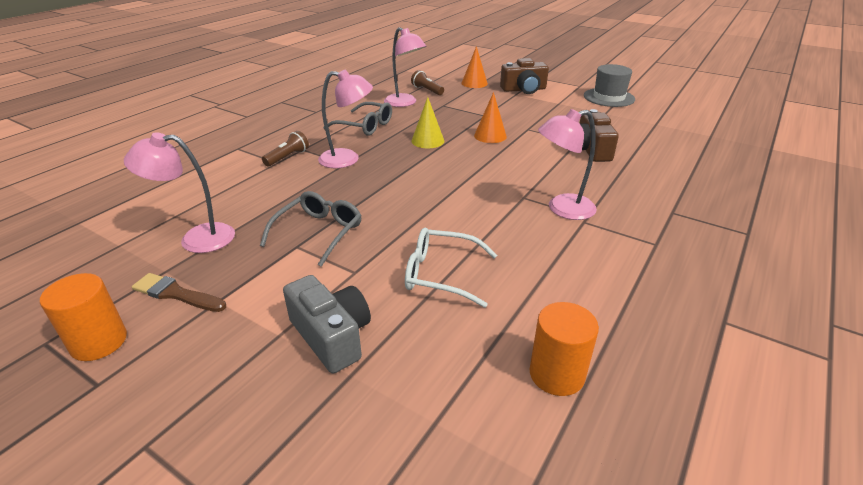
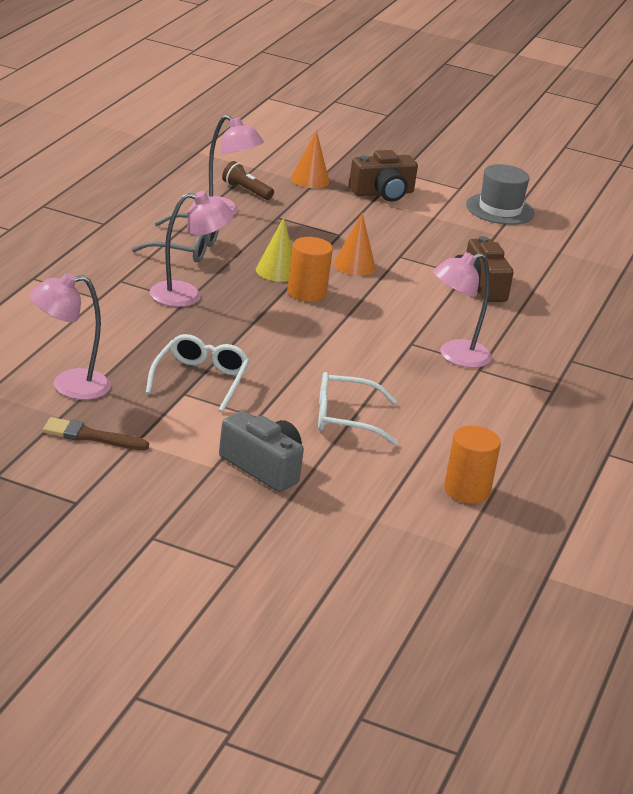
camera: 15 degrees left, 5 degrees down
(99, 342) = (49, 474): orange cylinder -> orange cylinder (306, 293)
(287, 157) = (108, 292): brown flashlight -> none
(318, 233) = (200, 380): grey glasses -> white glasses

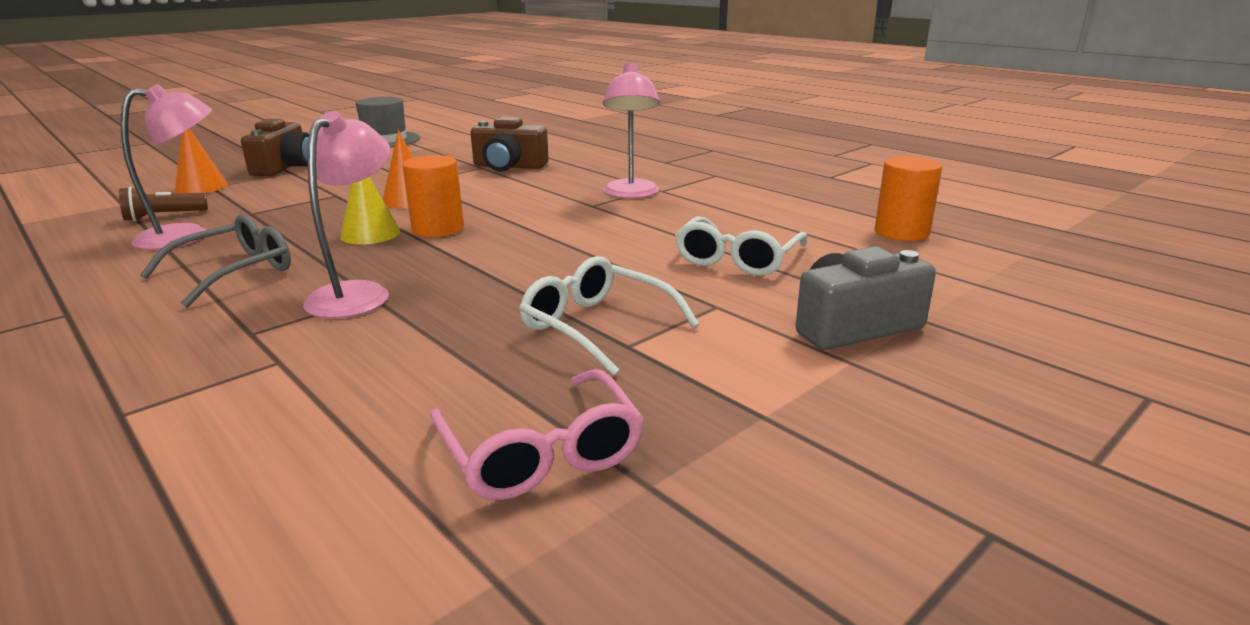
camera: 60 degrees left, 5 degrees down
(69, 386) = (540, 452): pink lamp -> pink glasses
(90, 436) = (734, 463): brown brush -> none

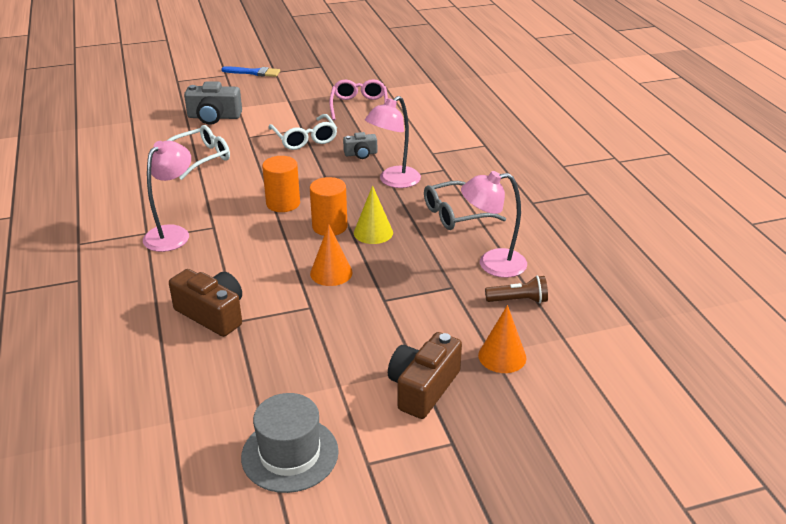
camera: 155 degrees left, 10 degrees up
(450, 324) = (361, 154): none -> grey camera
(901, 232) = (93, 154): orange cylinder -> orange cylinder (283, 203)
(1044, 503) = (253, 72): none -> blue brush

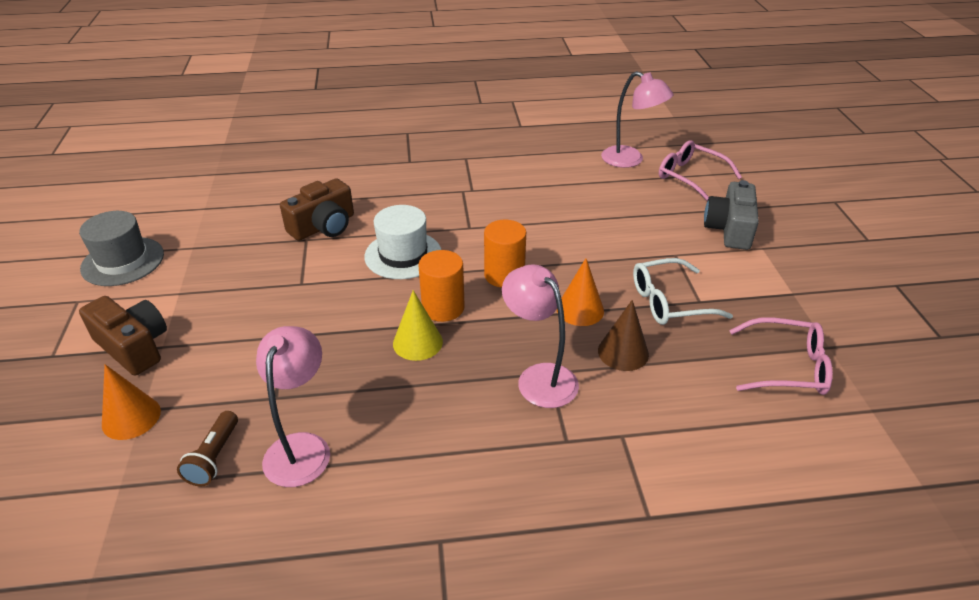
camera: 100 degrees right, 5 degrees up
(136, 129) = (691, 177): none -> pink glasses
(172, 233) = (465, 204): pink lamp -> pink lamp (630, 160)
(200, 158) = (620, 219): white glasses -> none
(253, 72) = (885, 264): blue brush -> none
(259, 256) = (403, 255): none -> white hat
(331, 273) = (351, 302): orange cone -> orange cone (580, 309)
(361, 154) = (623, 352): grey camera -> brown cone
(456, 214) = (434, 431): grey glasses -> none

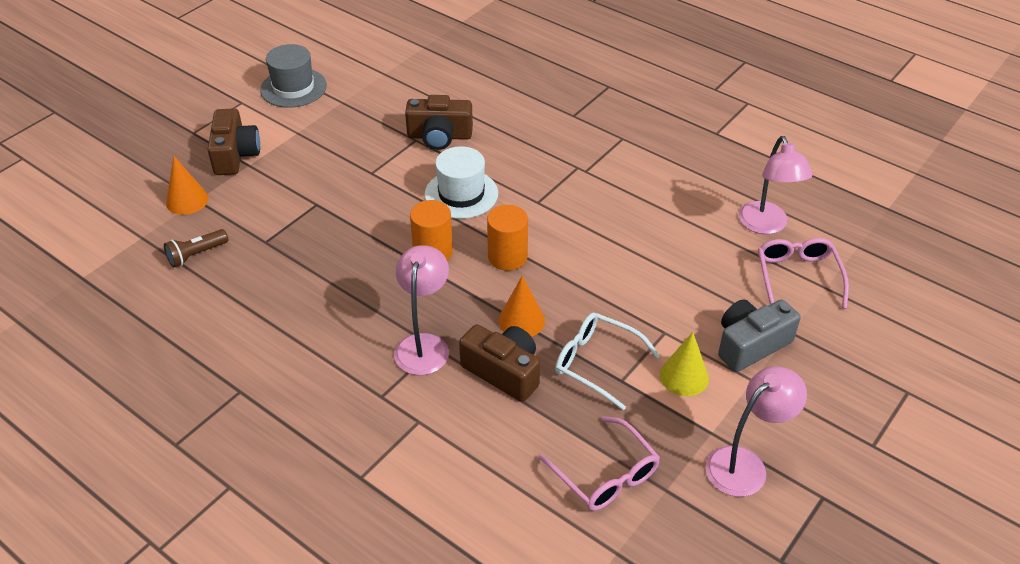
camera: 45 degrees right, 5 degrees up
(301, 447) = (241, 282): pink lamp -> pink lamp (745, 464)
(417, 342) = (384, 265): yellow cone -> yellow cone (684, 376)
(623, 352) = (503, 372): brown cone -> brown camera

